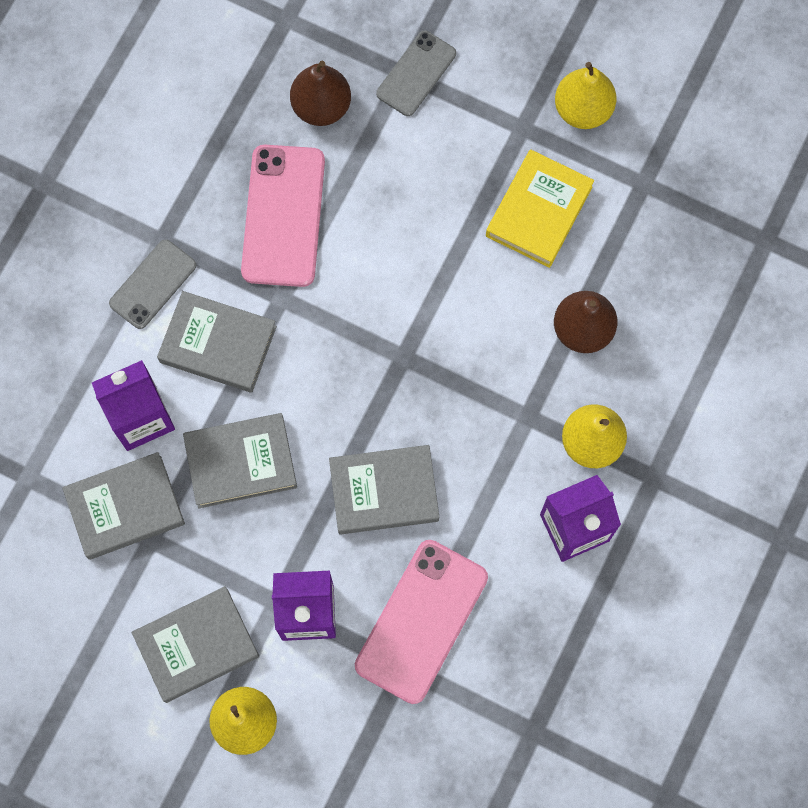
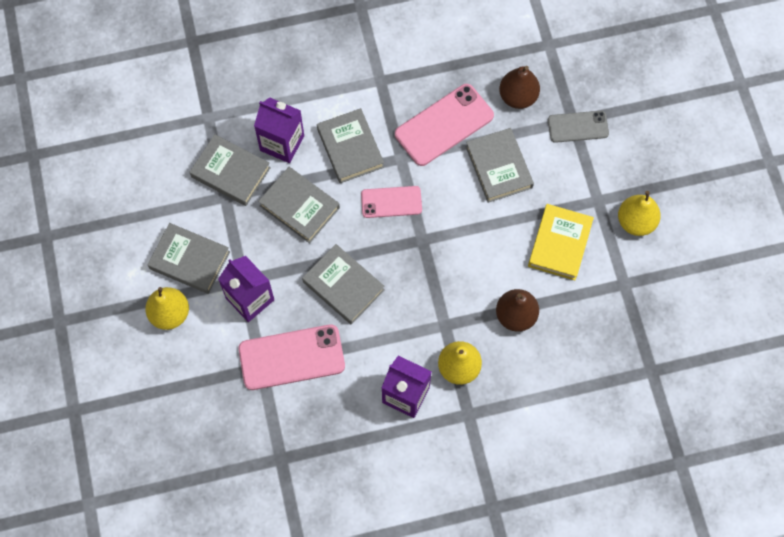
camera: 50 degrees right, 5 degrees down
(153, 284) = (354, 94): grey phone -> none
(327, 353) = (391, 202): none -> pink phone
(389, 200) = (498, 167): none -> grey book
(539, 211) = (560, 244): yellow book -> yellow book turned 60 degrees counterclockwise

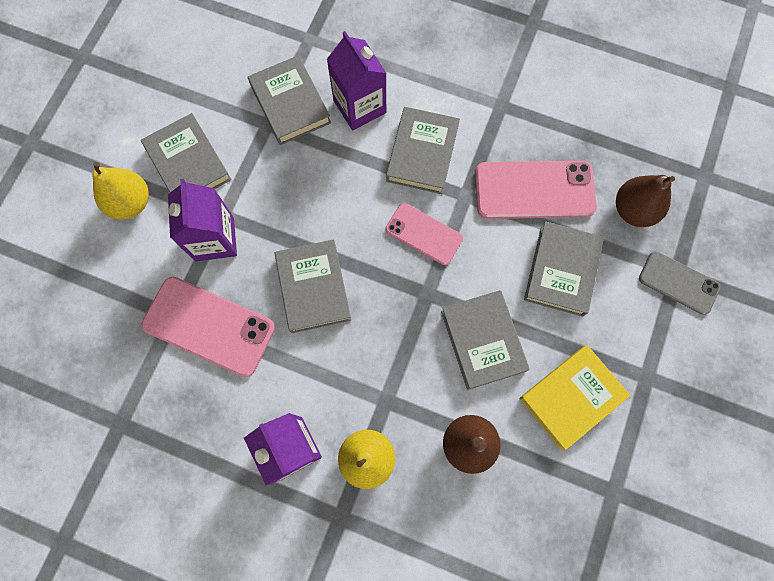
camera: 35 degrees right, 5 degrees up
(299, 207) = (330, 179): grey book -> grey book (483, 341)
(636, 222) = (674, 430): yellow pear -> none

